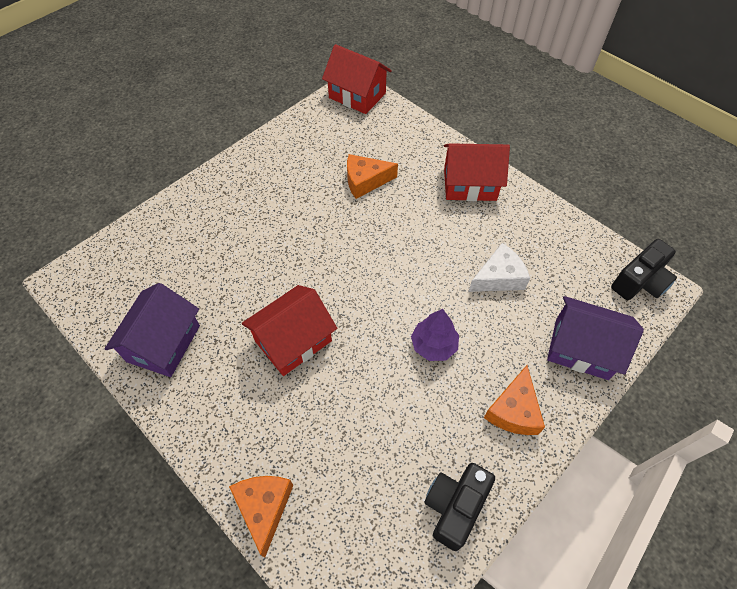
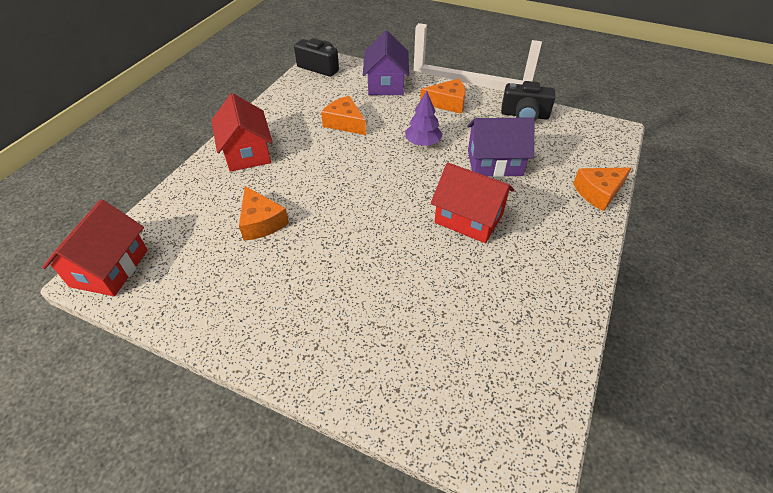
camera: 110 degrees left, 10 degrees down
(164, 343) = (533, 311): purple house -> purple house (494, 163)
(498, 277) = (345, 123): white cheese -> orange cheese

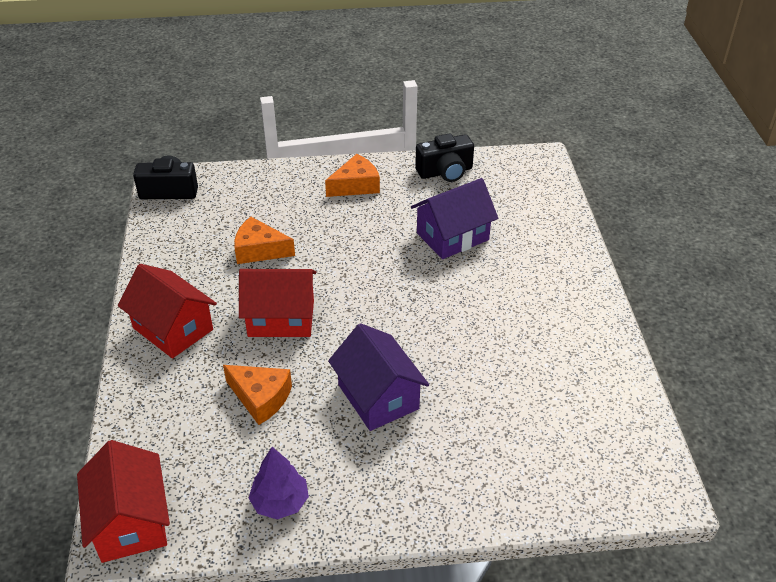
camera: 30 degrees left, 5 degrees down
(386, 84) = (268, 185): purple house -> purple house (378, 397)
(422, 143) = (364, 241): purple tree -> purple tree (280, 502)
(468, 218) = (469, 304): red house -> red house (281, 318)
(598, 192) = (567, 230): orange cheese -> none

